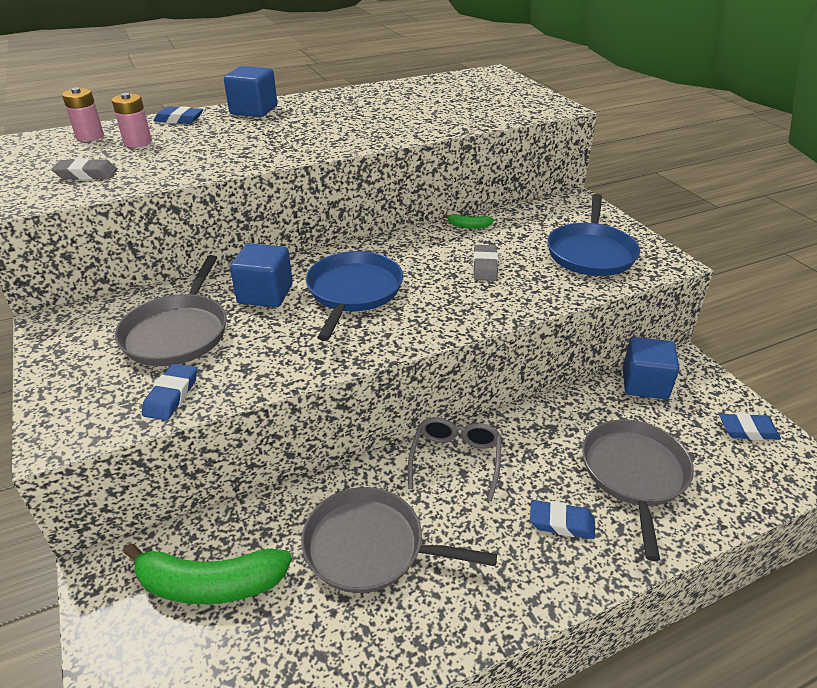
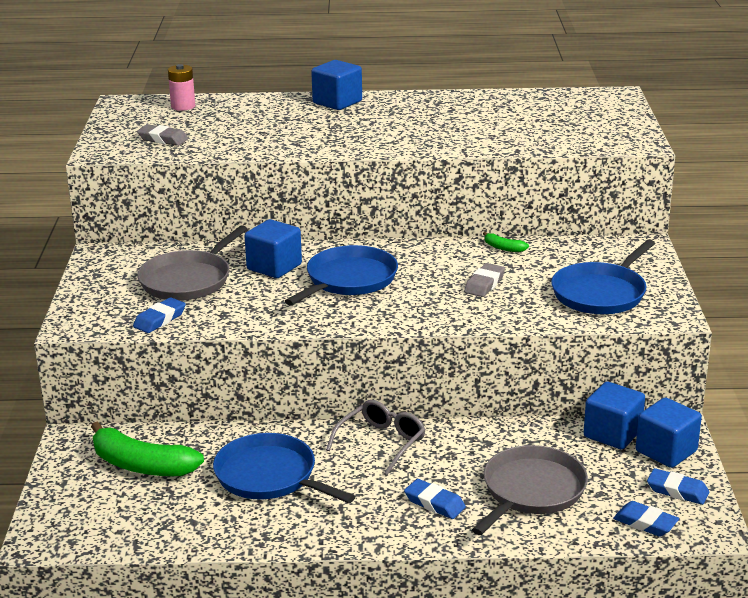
camera: 25 degrees right, 10 degrees down
(138, 142) = (218, 118): pink battery -> none
(179, 119) = (265, 102): blue eraser -> blue eraser (645, 523)
(370, 547) = (270, 476): grey pan -> blue pan
(700, 389) = (666, 451): none -> blue cube

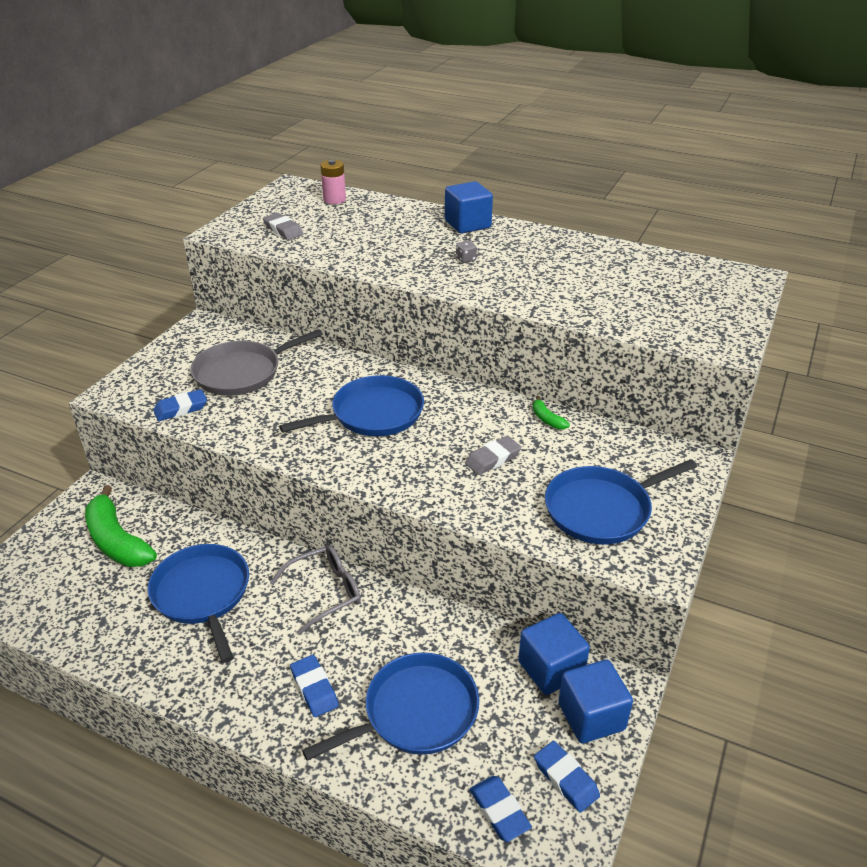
camera: 25 degrees right, 10 degrees up
(274, 267) = (323, 379): blue cube -> none
(366, 128) = (466, 259): none -> grey dice
(531, 491) = (415, 712): grey pan -> blue pan

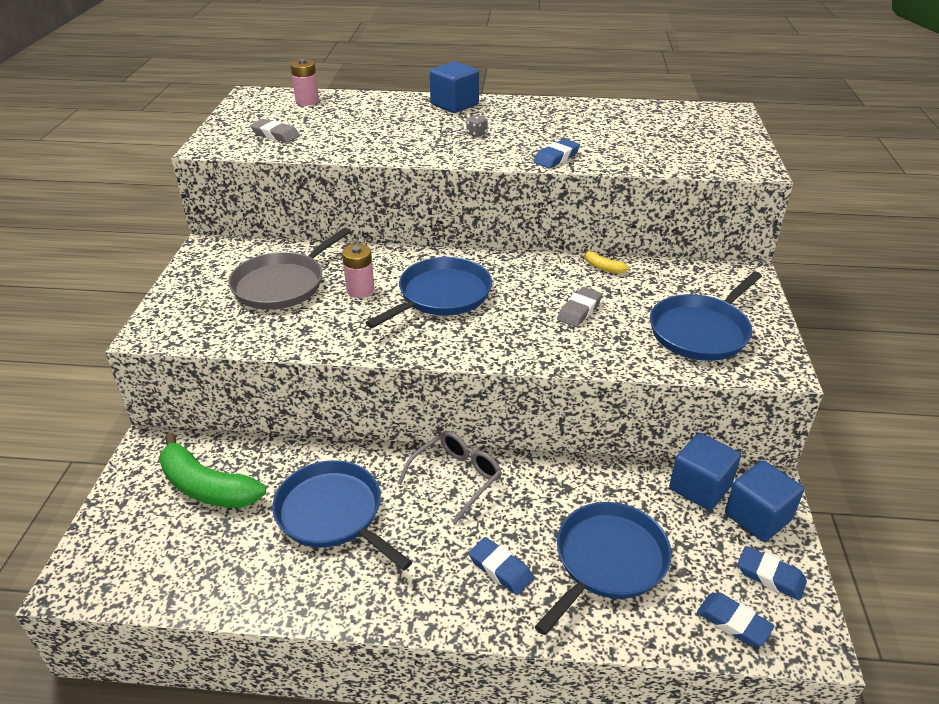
camera: 20 degrees left, 0 degrees up
(181, 409) = (239, 331): blue eraser -> blue eraser (556, 158)
(304, 393) = (360, 290): none -> pink battery
(547, 419) = (603, 267): green banana -> yellow banana

